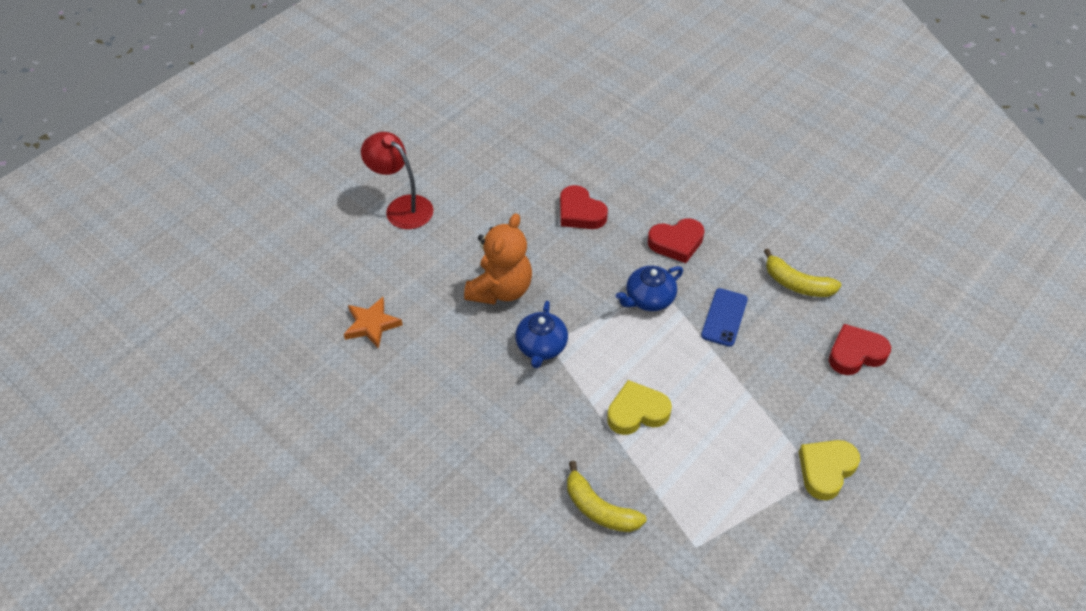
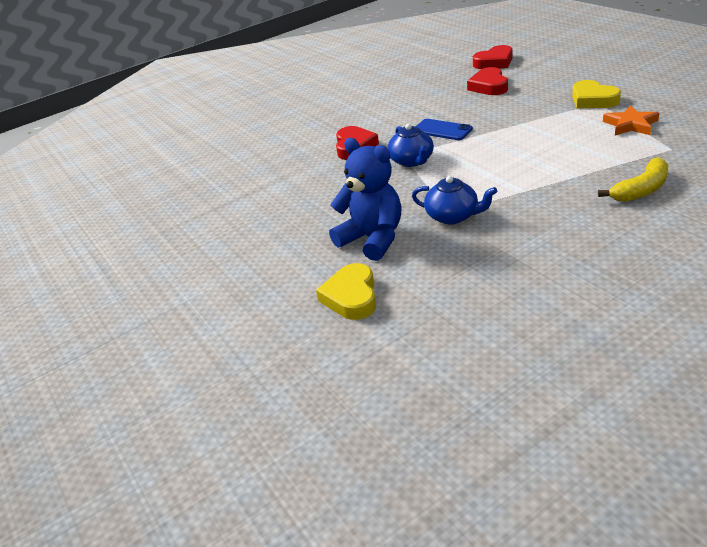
camera: 70 degrees left, 15 degrees down
(371, 325) = (392, 333): orange star -> orange star (630, 125)
(402, 207) = (218, 308): red lamp -> none
(500, 290) = (372, 239): orange teddy bear -> blue teddy bear
(580, 213) = (294, 192): red heart -> red heart (494, 62)
(637, 412) = (536, 169): yellow heart -> yellow heart (351, 297)
(797, 284) = (417, 102): yellow banana -> none

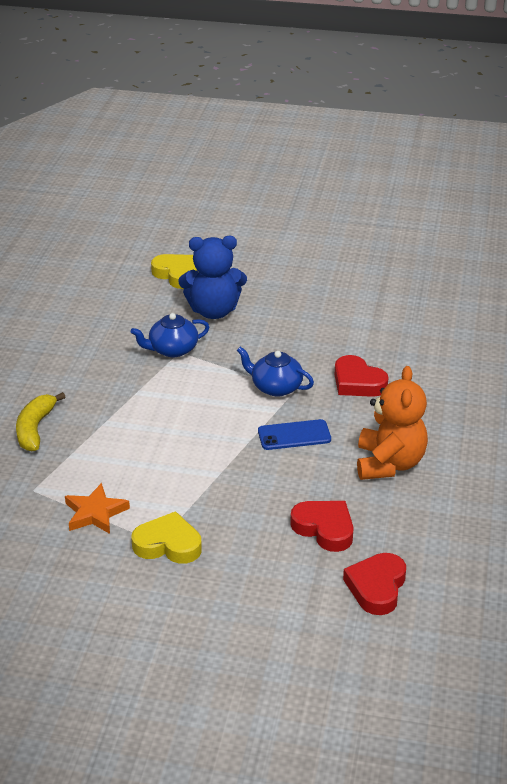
camera: 130 degrees right, 0 degrees up
(409, 102) = (389, 464): none -> orange teddy bear

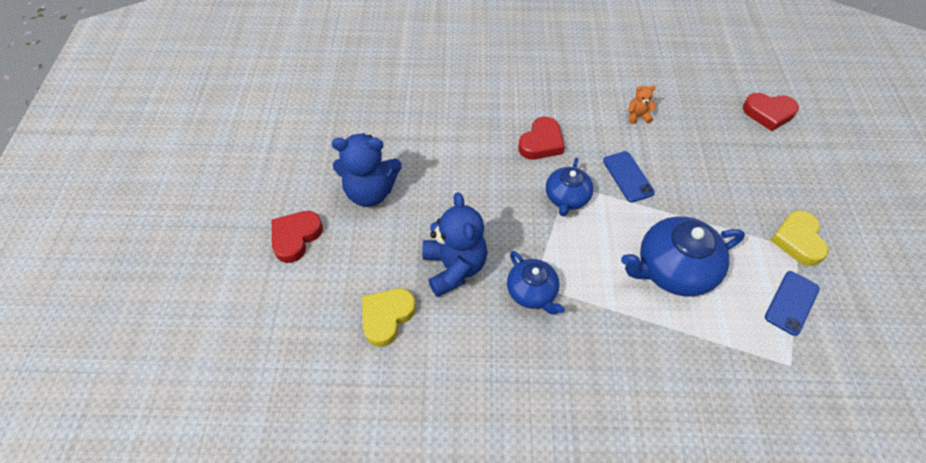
camera: 100 degrees left, 20 degrees up
(35, 429) = (705, 391): yellow banana -> none
(95, 513) = (792, 303): orange star -> blue phone
(165, 440) = (673, 269): none -> blue teapot
(313, 273) = (370, 192): none -> blue teddy bear
(324, 528) = (727, 146): red heart -> red heart (296, 237)
(389, 464) = (638, 116): orange teddy bear -> orange teddy bear, size x0.46

